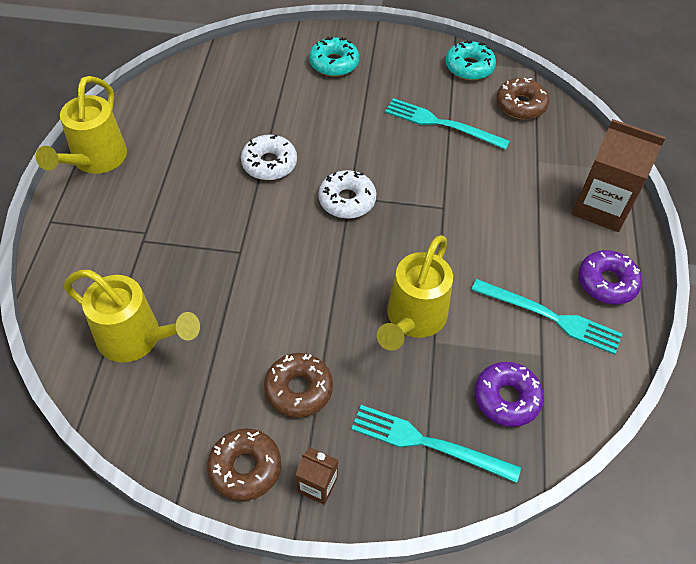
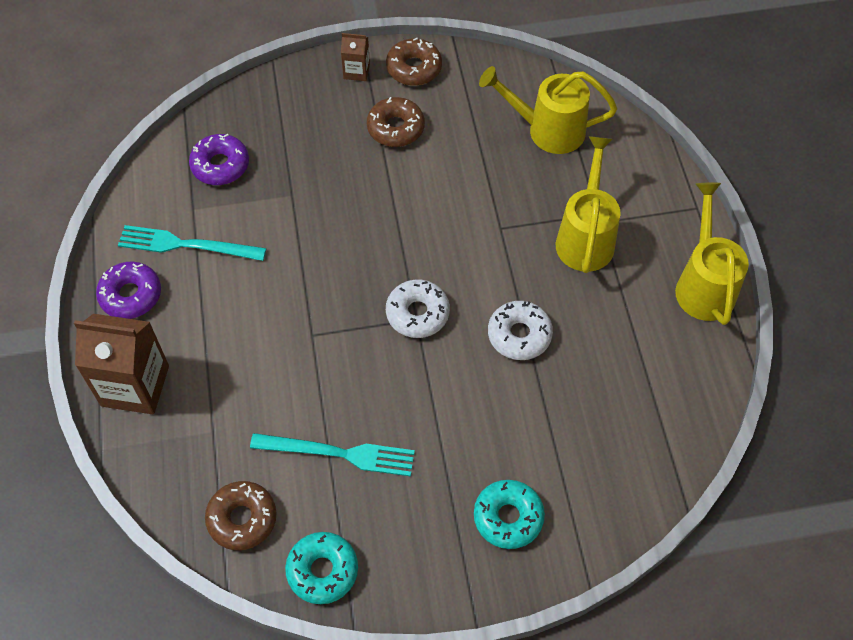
camera: 165 degrees right, 5 degrees up
(413, 319) = (315, 208): yellow watering can -> yellow watering can (586, 237)
(428, 443) = (279, 117): turquoise fork -> none

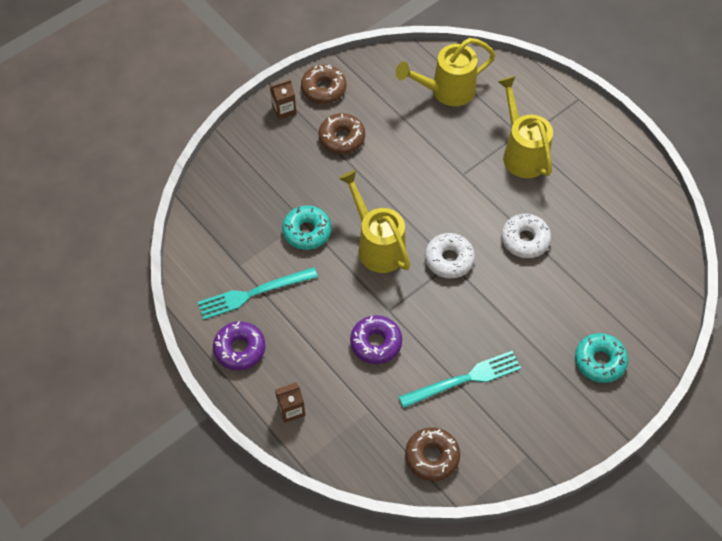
camera: 30 degrees left, 0 degrees up
(135, 386) = (291, 409): brown carton -> brown carton, size x0.49
(220, 165) = (235, 224): purple donut -> purple donut (376, 343)
(322, 571) = (508, 460): turquoise donut -> turquoise donut (307, 231)
(704, 285) = (617, 148): yellow watering can -> yellow watering can (377, 245)

